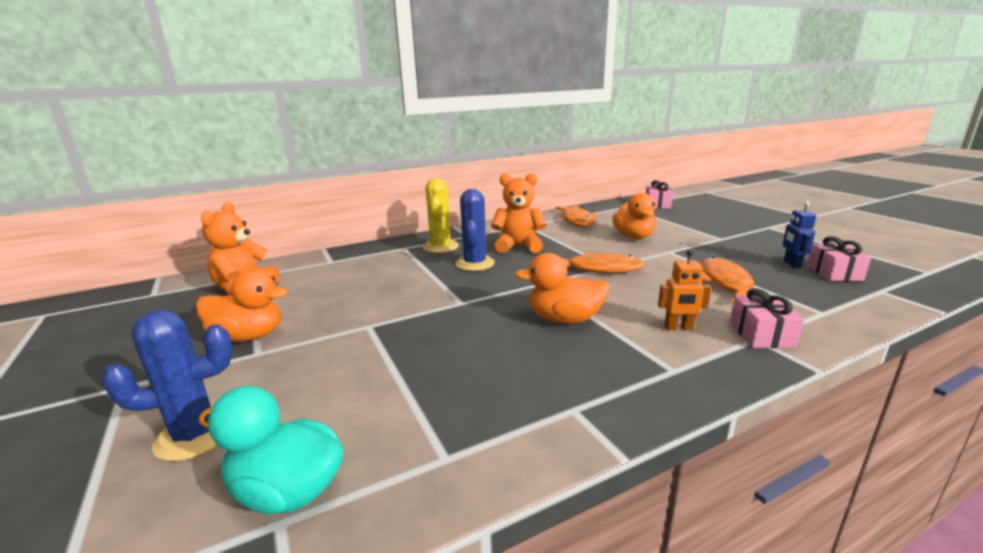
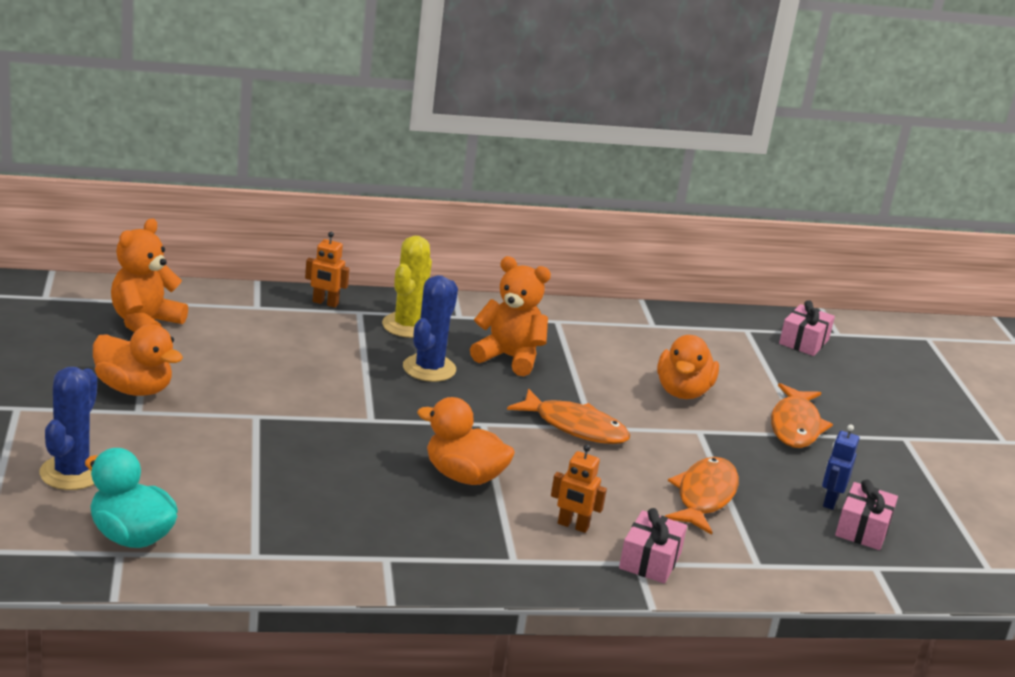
camera: 15 degrees right, 5 degrees up
(195, 435) = (72, 473): blue cactus -> blue cactus turned 75 degrees counterclockwise
(378, 249) = (325, 303): none -> orange robot
(577, 221) = (639, 336): orange fish -> orange fish (795, 426)

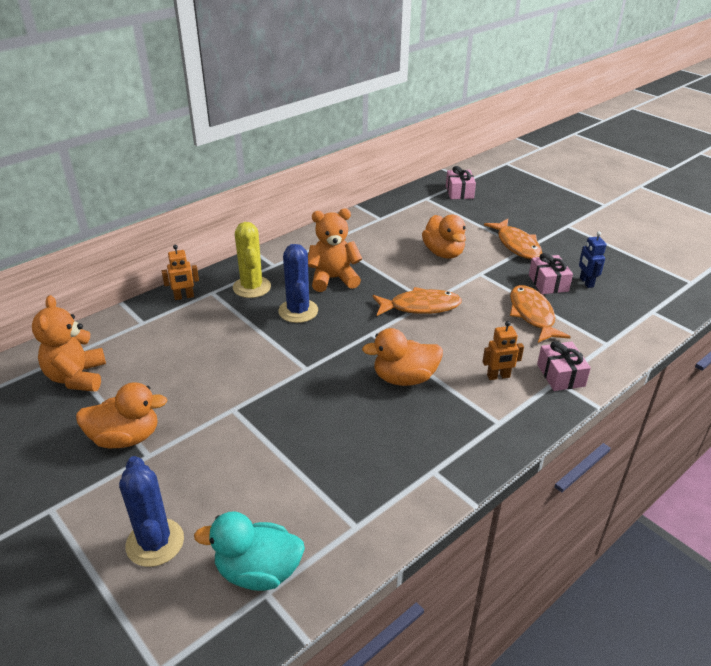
camera: 30 degrees left, 10 degrees up
(862, 529) = (619, 291): pink gift -> pink gift (548, 283)

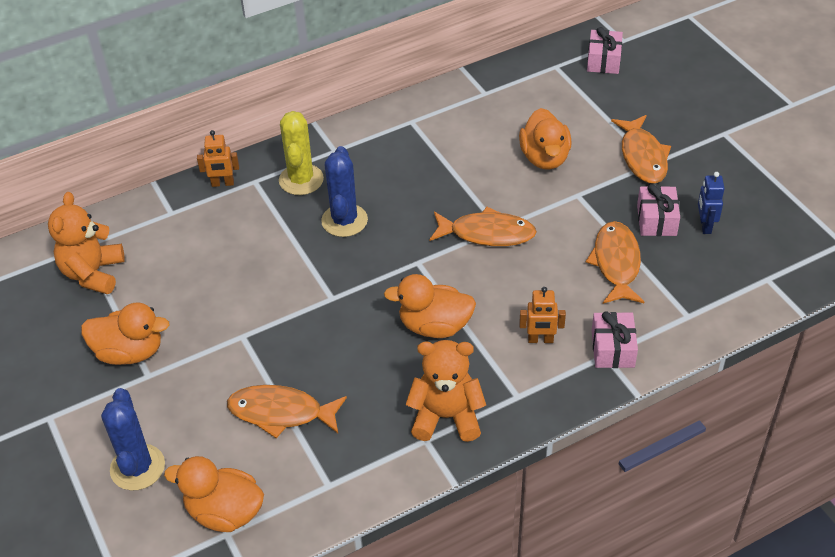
camera: 15 degrees right, 10 degrees up
(258, 571) = (224, 512): turquoise duck -> orange duck
(289, 468) = (281, 413): none -> orange fish
(333, 279) = (398, 180): orange teddy bear -> orange teddy bear (446, 417)

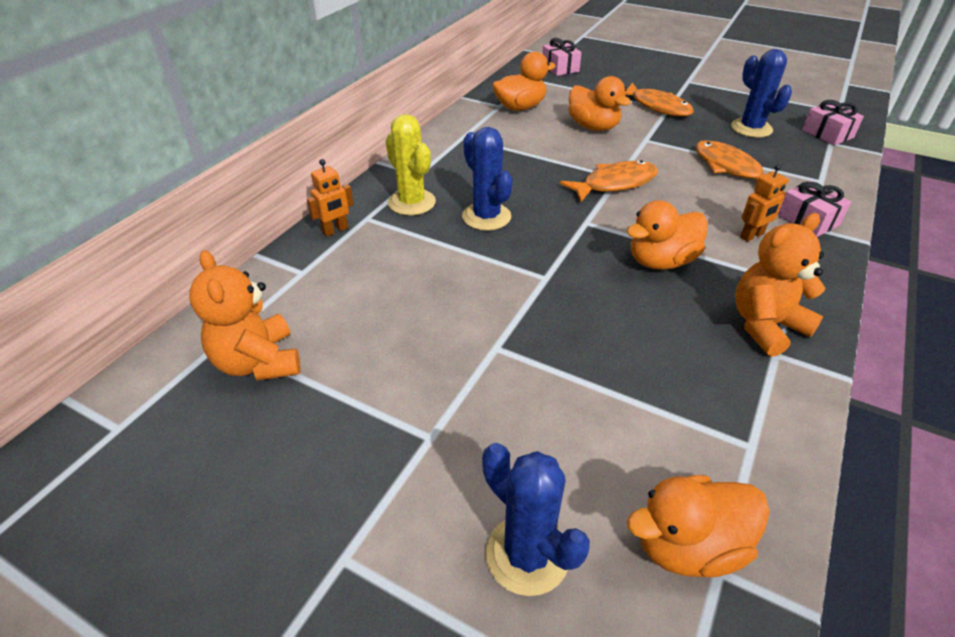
camera: 35 degrees left, 5 degrees down
(130, 352) = (383, 423): orange duck -> orange duck (520, 107)
(281, 413) = (619, 400): orange fish -> none
(656, 220) = (717, 136): pink gift -> pink gift (827, 134)
(705, 225) = (751, 128): blue robot -> blue cactus

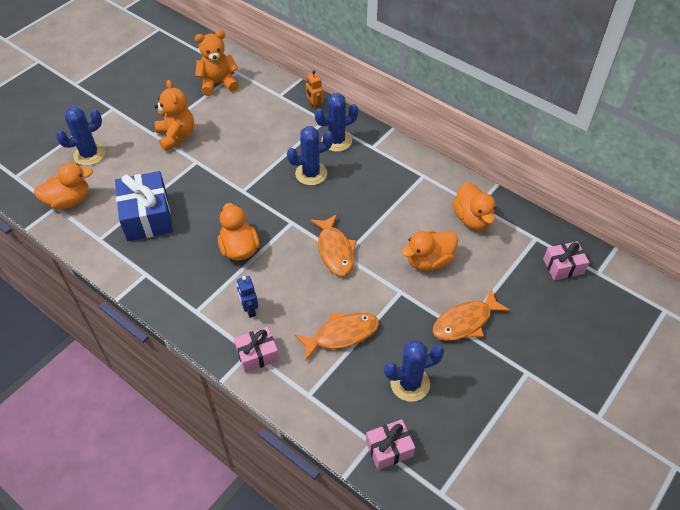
camera: 100 degrees right, 10 degrees up
(412, 202) = (336, 141): yellow cactus -> blue cactus
(658, 385) = (147, 216): none -> blue gift
(688, 545) = (69, 201): orange duck -> orange duck turned 75 degrees clockwise
(752, 236) = (249, 309): orange robot -> blue robot
(765, 326) = (167, 278): orange teddy bear -> orange teddy bear (176, 136)

